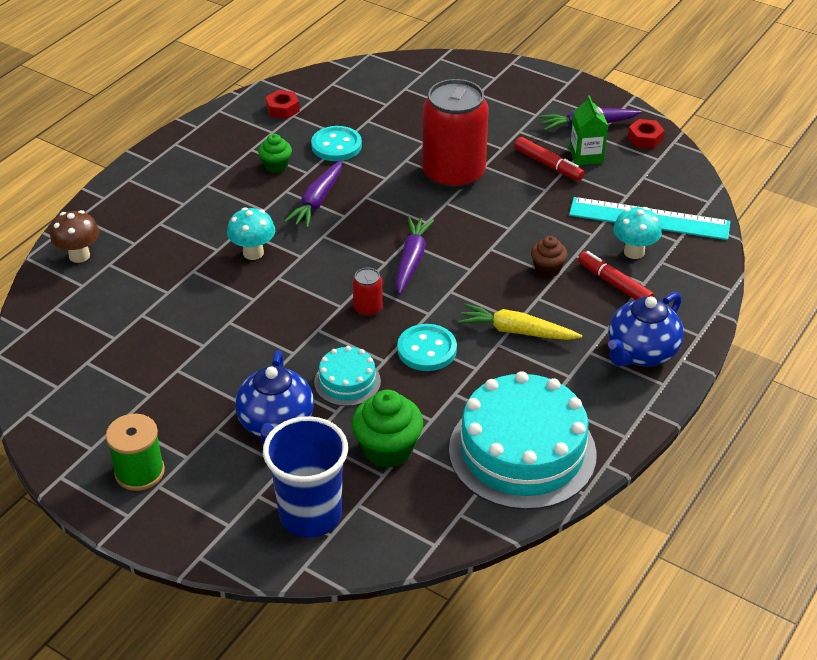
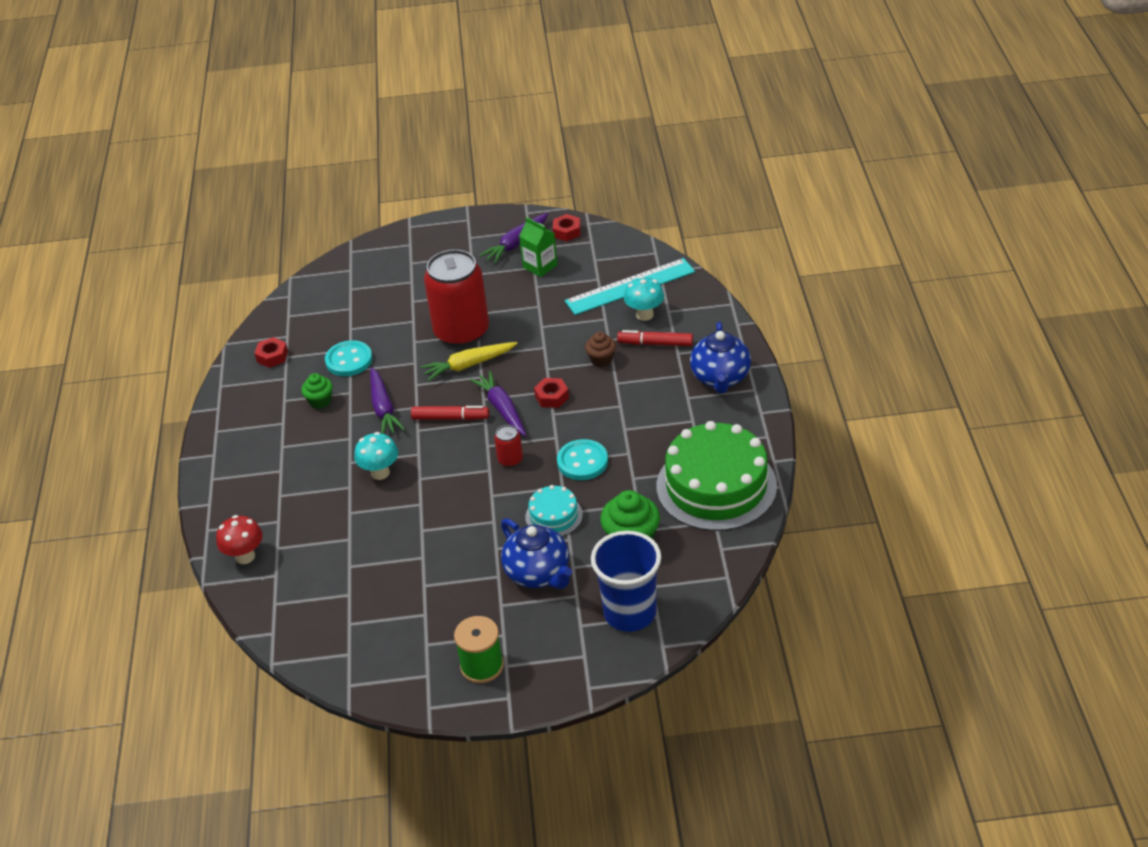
camera: 35 degrees left, 0 degrees up
(79, 255) = (245, 556): brown mushroom -> red mushroom
(465, 276) = (551, 397): none -> red nut
(517, 331) = (628, 413): yellow carrot -> yellow carrot (469, 365)
(522, 451) = (716, 486): turquoise cake -> green cake
(548, 165) = (521, 287): red marker -> red marker (450, 418)

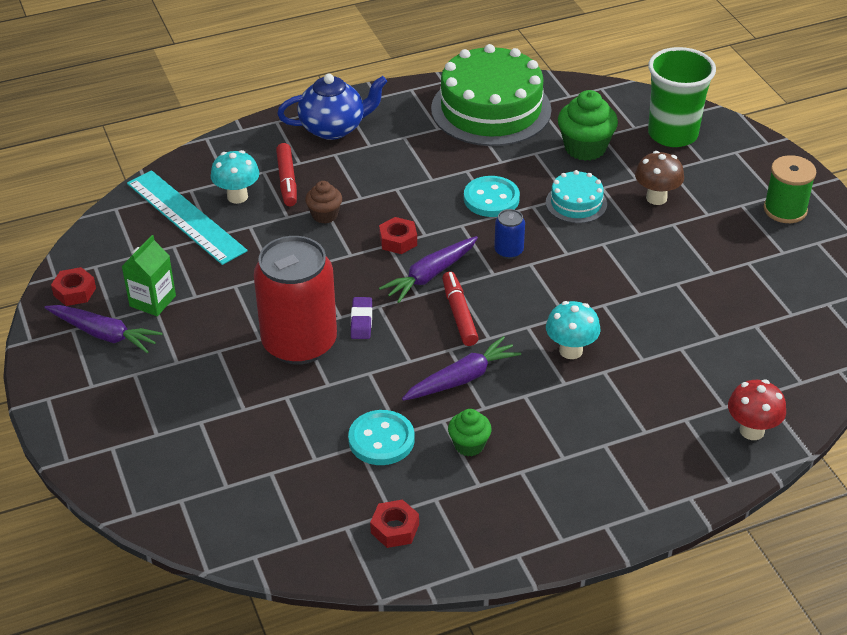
camera: 110 degrees left, 0 degrees up
(469, 365) = (361, 321): yellow carrot -> purple eraser
(510, 460) = (508, 251): red can -> blue can
(538, 574) = (656, 198): blue teapot -> brown mushroom
(630, 613) = (672, 134): blue cup -> green cup

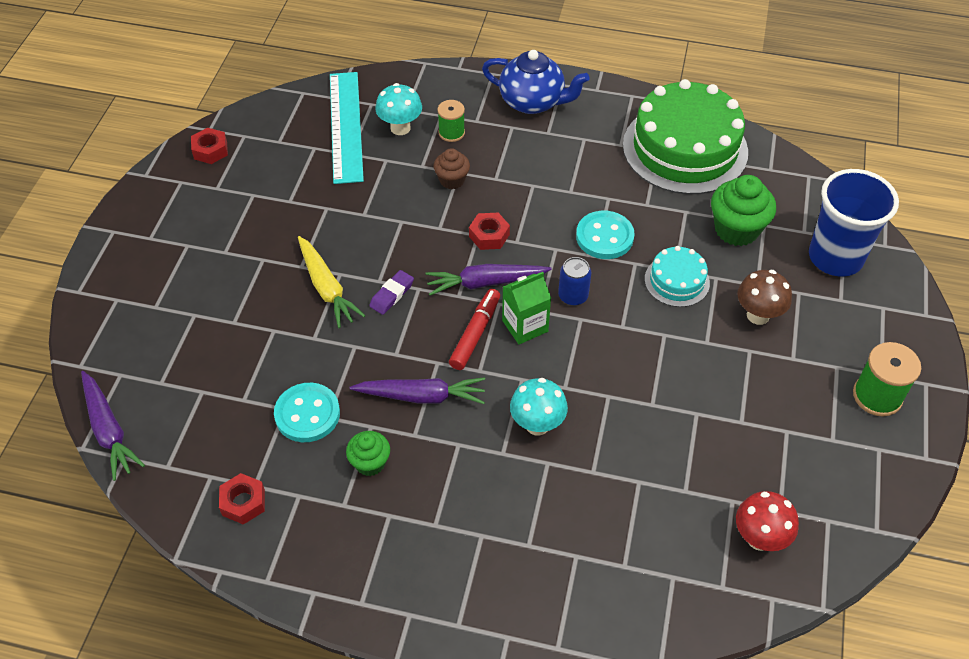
camera: 35 degrees right, 10 degrees up
(103, 334) = (197, 198): purple carrot -> purple carrot (109, 430)
(152, 301) = (256, 188): green carton -> green carton (525, 326)
(287, 180) = (451, 133): red marker -> green spool
(299, 343) = (326, 287): red can -> yellow carrot
(672, 134) = (835, 257): green cup -> blue cup
(752, 431) = (626, 607): red mushroom -> red mushroom (759, 538)

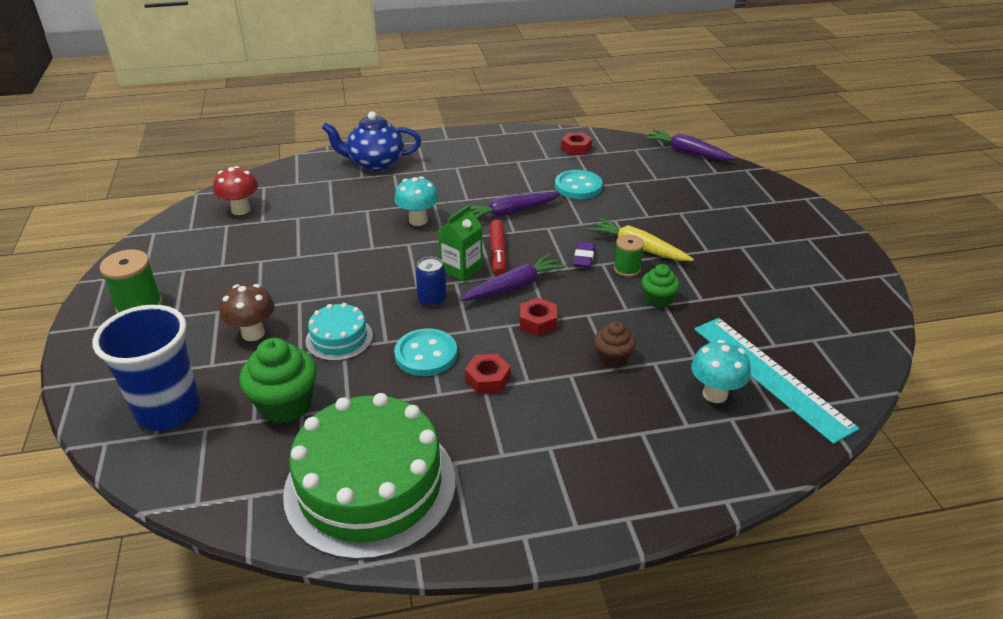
camera: 155 degrees right, 15 degrees down
(210, 150) = (860, 311): red nut -> red nut (488, 379)
(370, 463) = (517, 178): green cupcake -> green cupcake (657, 300)
(451, 133) = (657, 408): green spool -> green spool (627, 269)
(533, 102) = (595, 483): blue teapot -> blue teapot (375, 163)

